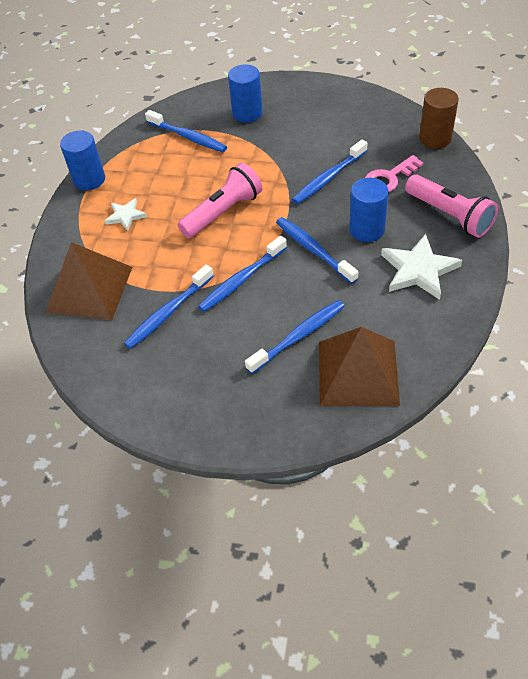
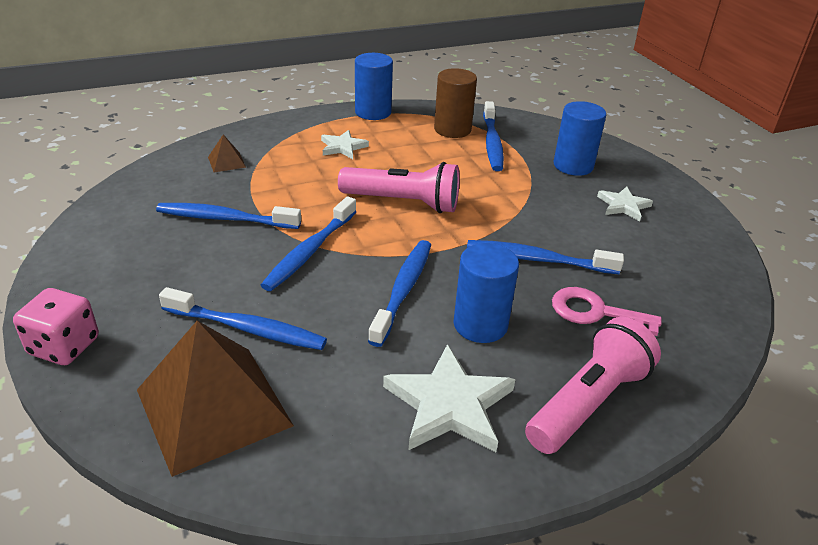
camera: 50 degrees right, 15 degrees down
(89, 289) = (226, 162): brown pyramid -> brown pyramid, size x0.40
(241, 280) = (310, 251): blue toothbrush -> blue toothbrush turned 75 degrees counterclockwise
(253, 436) = (64, 346): none -> pink dice
(306, 115) = (623, 206): none -> white star
(435, 138) = (724, 331): brown cylinder -> brown cylinder (452, 129)
(450, 215) = (588, 402): pink flashlight -> pink flashlight turned 150 degrees counterclockwise

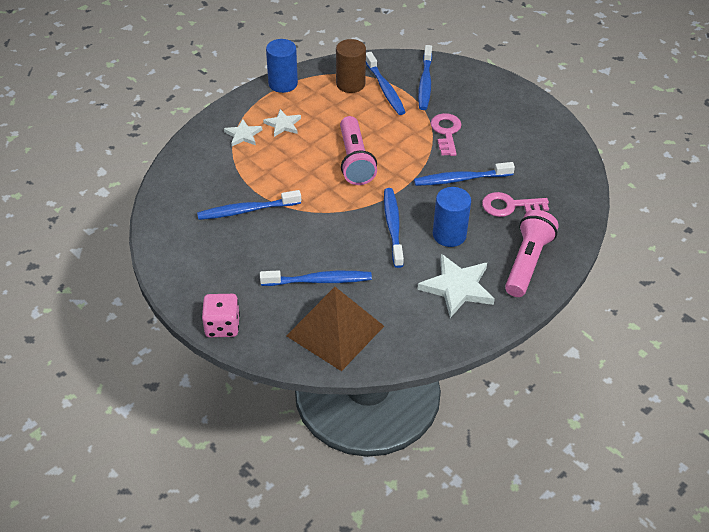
camera: 20 degrees left, 10 degrees up
(226, 162) = (210, 163): brown pyramid -> none
(310, 251) = (319, 217): blue toothbrush -> blue toothbrush (425, 83)
(404, 203) = (355, 161): pink flashlight -> pink flashlight turned 90 degrees clockwise
(546, 203) = (446, 132): none -> pink key
(573, 166) = (449, 94): blue cylinder -> none
(623, 206) = (495, 119): white star -> white star (243, 135)

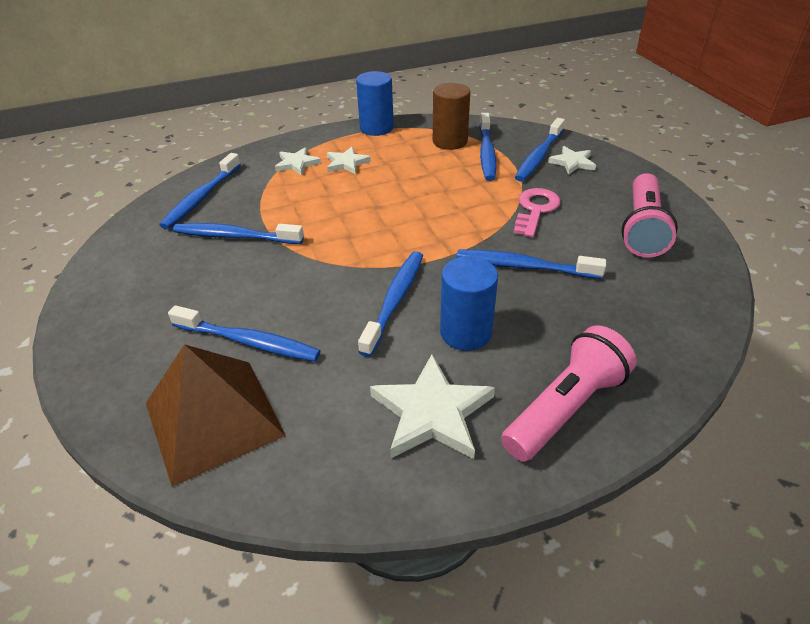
camera: 25 degrees right, 5 degrees down
(191, 185) = (201, 197): none -> blue toothbrush
(222, 326) = (84, 363): pink dice -> none
(355, 161) = (400, 215): pink flashlight -> pink flashlight (642, 228)
(452, 83) = (572, 162): none -> white star
(509, 206) = (577, 318): pink key -> none

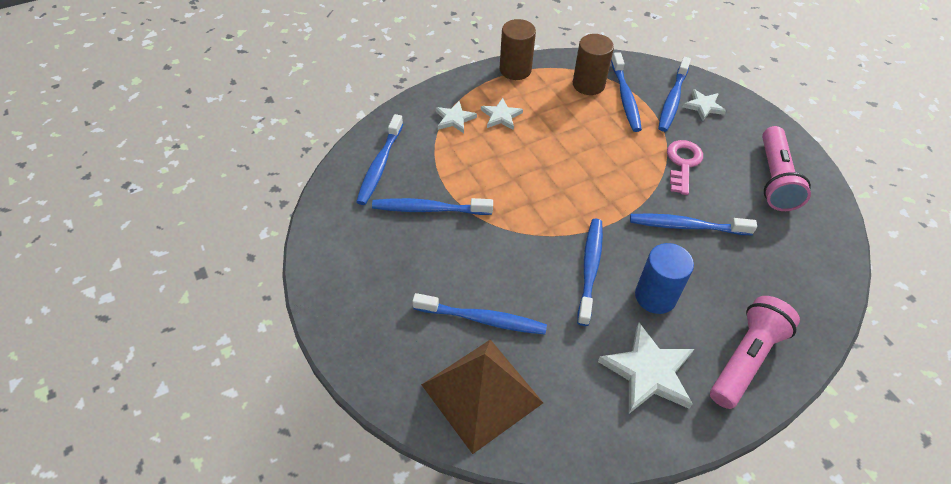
camera: 10 degrees left, 10 degrees up
(376, 128) = (515, 70): blue cylinder -> brown cylinder

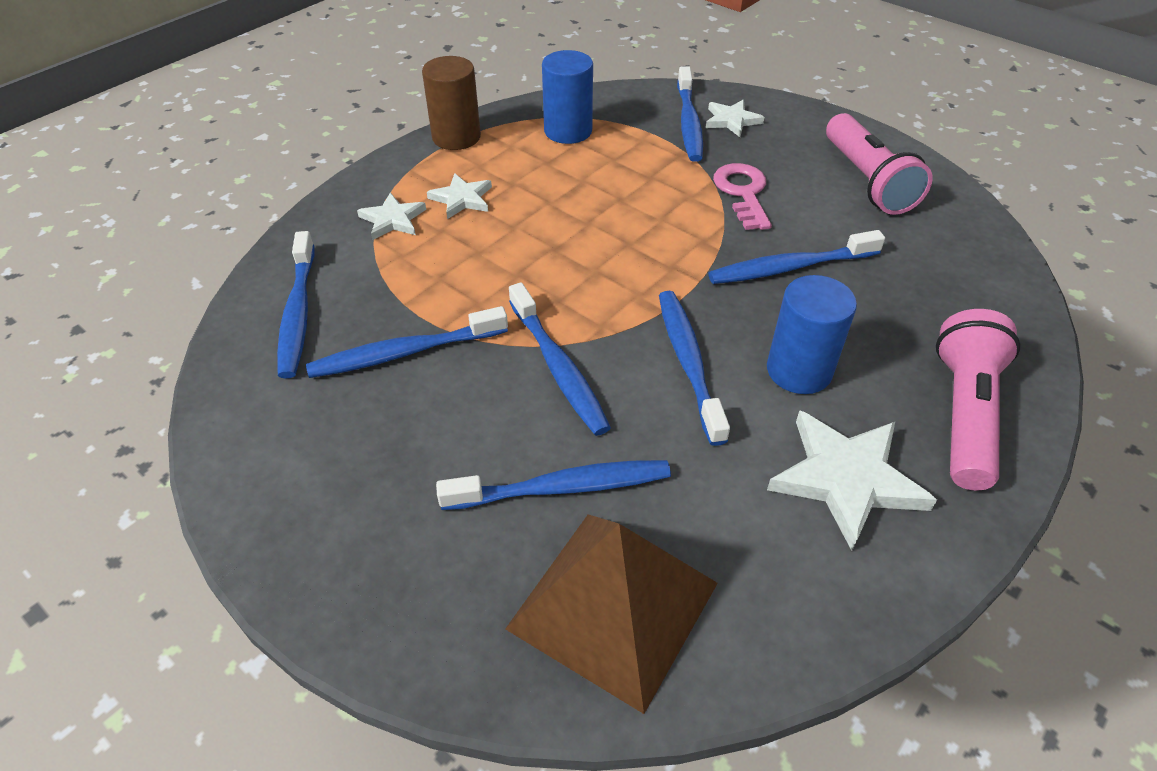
camera: 20 degrees left, 5 degrees down
(588, 84) = (568, 131): brown cylinder -> blue cylinder
(625, 98) = (626, 135): blue toothbrush -> blue toothbrush (558, 367)

